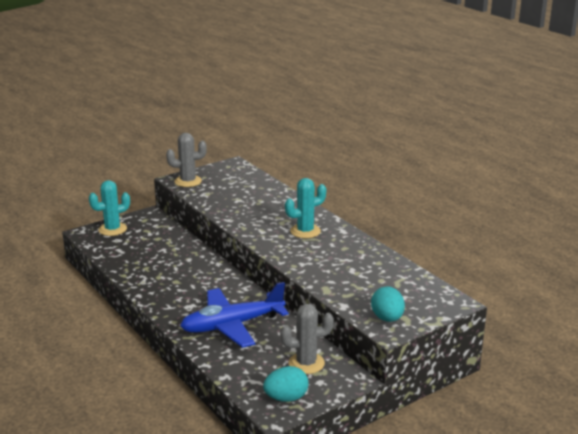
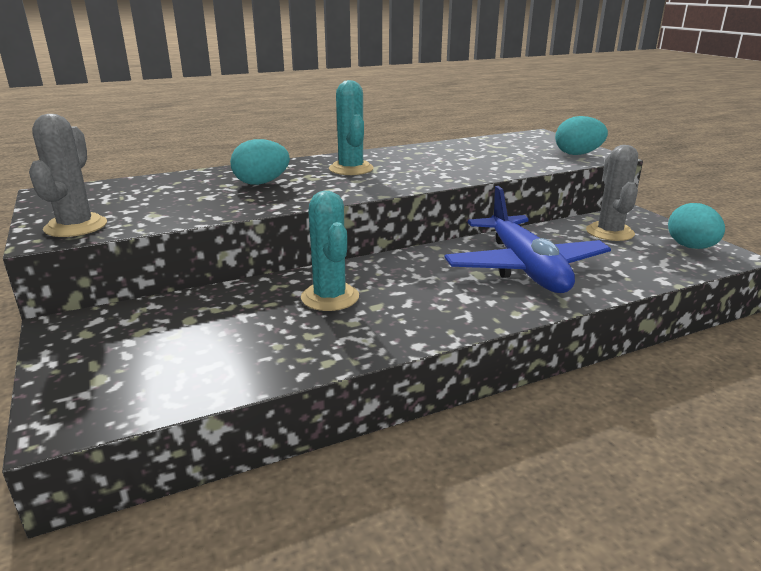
camera: 80 degrees left, 0 degrees up
(112, 229) = (90, 376): turquoise cactus -> turquoise cactus (330, 297)
(265, 209) = (261, 183): none -> turquoise egg

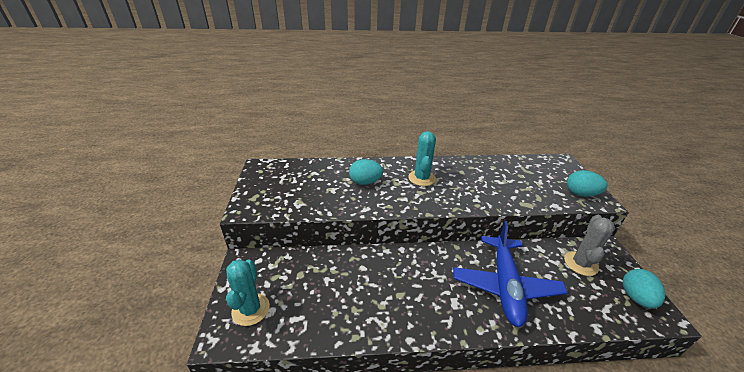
camera: 20 degrees right, 10 degrees up
(76, 226) = (259, 204): grey cactus -> none
(330, 297) = (377, 278): turquoise cactus -> turquoise cactus (251, 309)

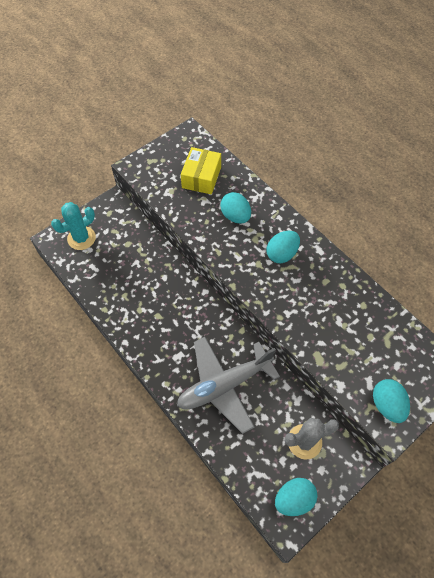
camera: 55 degrees right, 25 degrees up
(309, 180) = (201, 177): none -> yellow box
(421, 178) = (281, 254): turquoise cactus -> turquoise egg
(505, 285) = (224, 385): blue plane -> grey plane

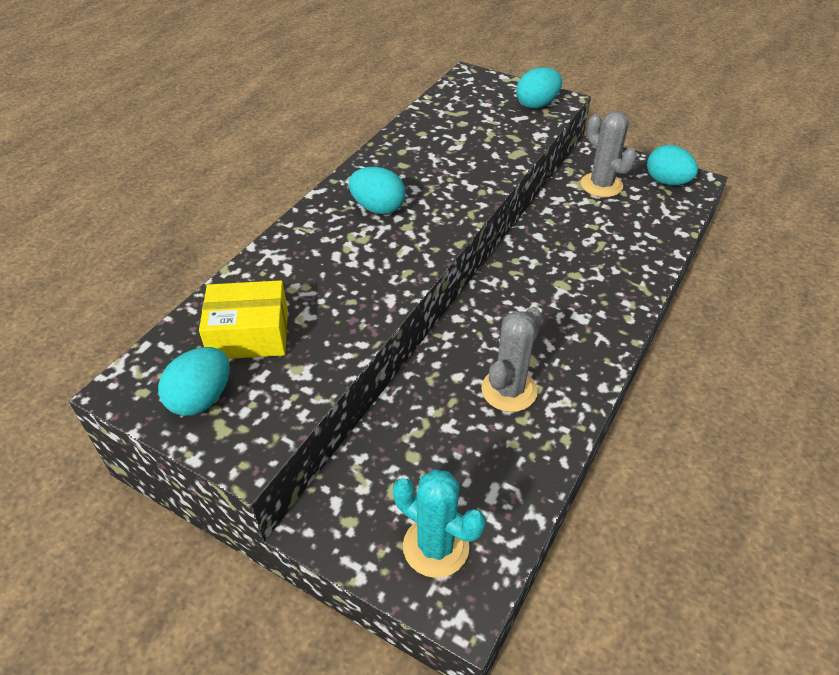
camera: 110 degrees left, 15 degrees down
(144, 296) = (509, 390): none -> grey cactus
(224, 385) = (586, 261): grey plane -> none
(235, 216) = (326, 269): turquoise egg -> turquoise egg (201, 399)

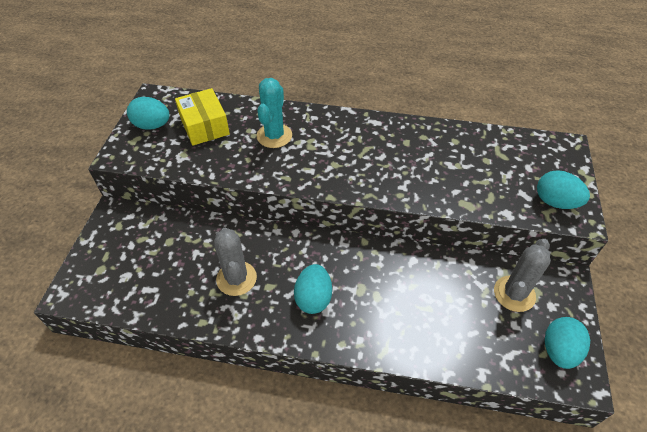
camera: 70 degrees right, 5 degrees up
(378, 208) = (347, 144): turquoise egg -> turquoise egg (313, 298)
(436, 547) = (106, 270): turquoise cactus -> turquoise cactus (274, 136)
(509, 390) = (236, 278): grey cactus -> grey cactus turned 60 degrees clockwise

